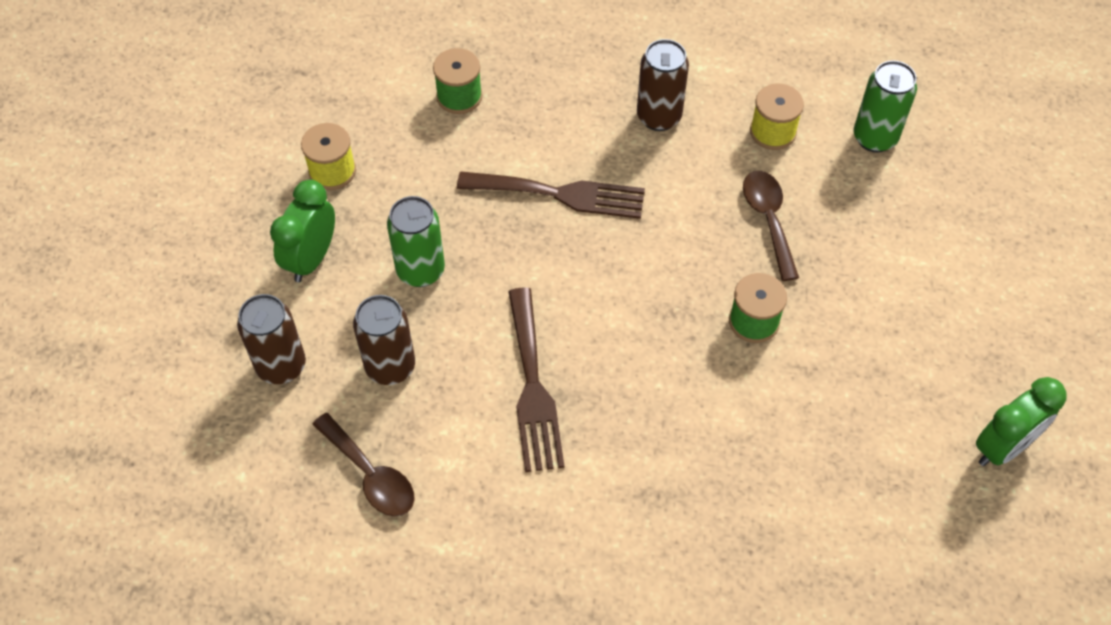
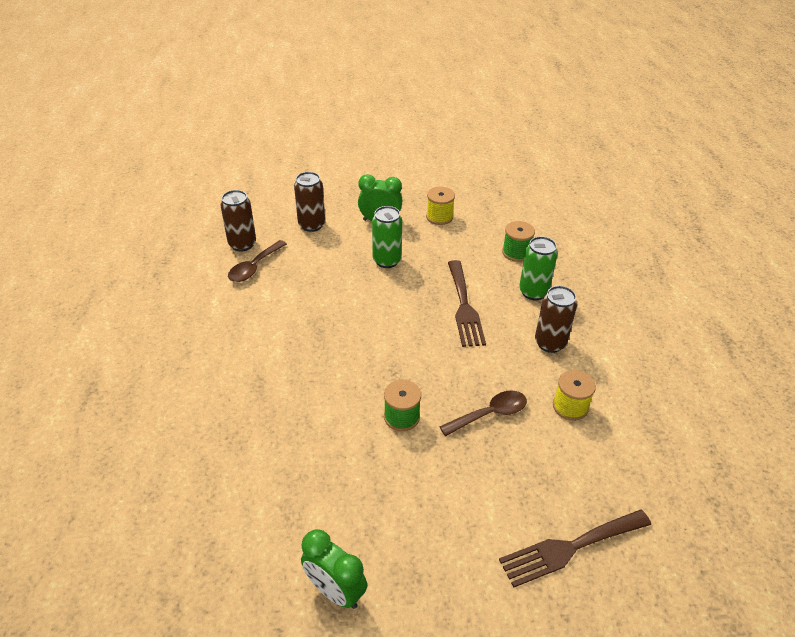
camera: 75 degrees right, 15 degrees down
(390, 367) = (321, 261): brown can -> brown can (242, 244)
(533, 387) = (322, 318): brown fork -> brown fork (570, 548)
(874, 138) = (598, 471): green can -> green can (533, 292)

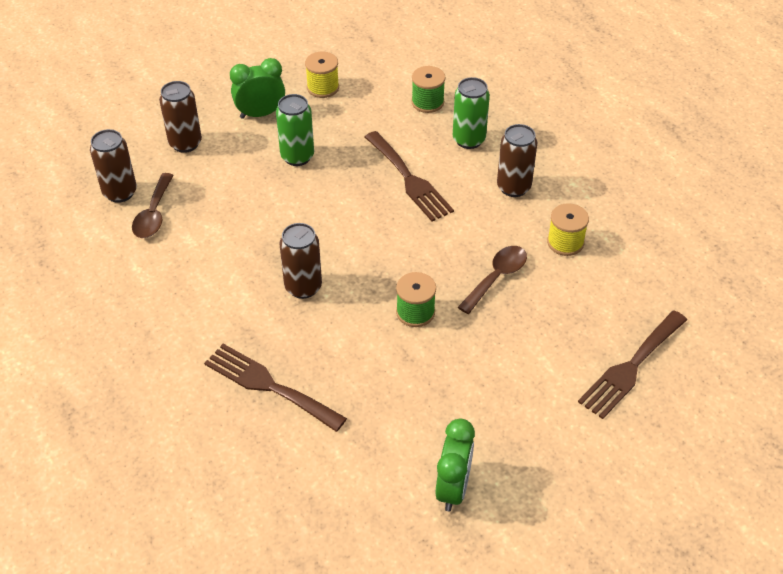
camera: 25 degrees left, 5 degrees up
(245, 431) = (269, 386): none -> brown fork
(325, 361) = (303, 287): none -> brown can
(335, 591) = (453, 488): green clock -> green clock turned 90 degrees counterclockwise

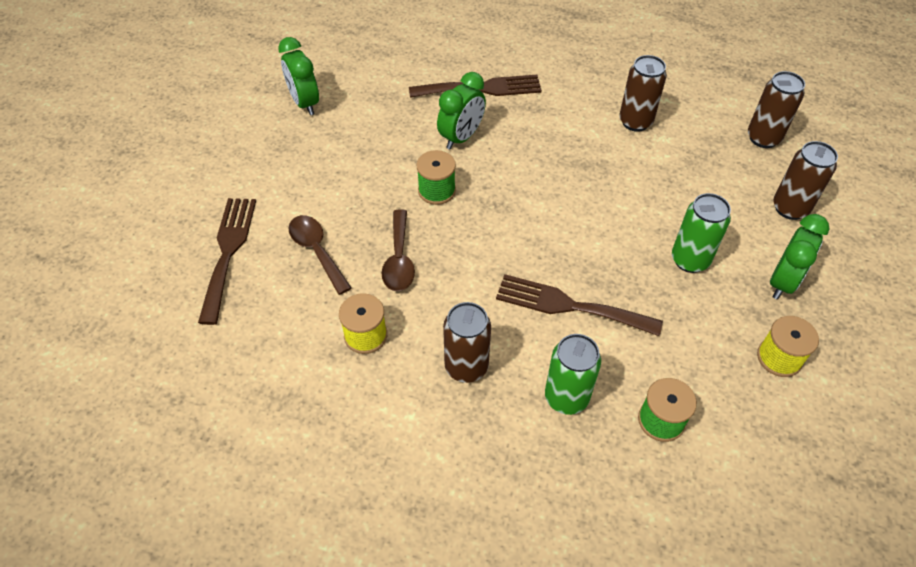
camera: 140 degrees right, 5 degrees up
(154, 214) = (715, 139): brown spoon -> brown spoon (317, 251)
(303, 287) = (538, 157): brown can -> brown can (635, 122)
(344, 347) = (461, 137): none -> green clock

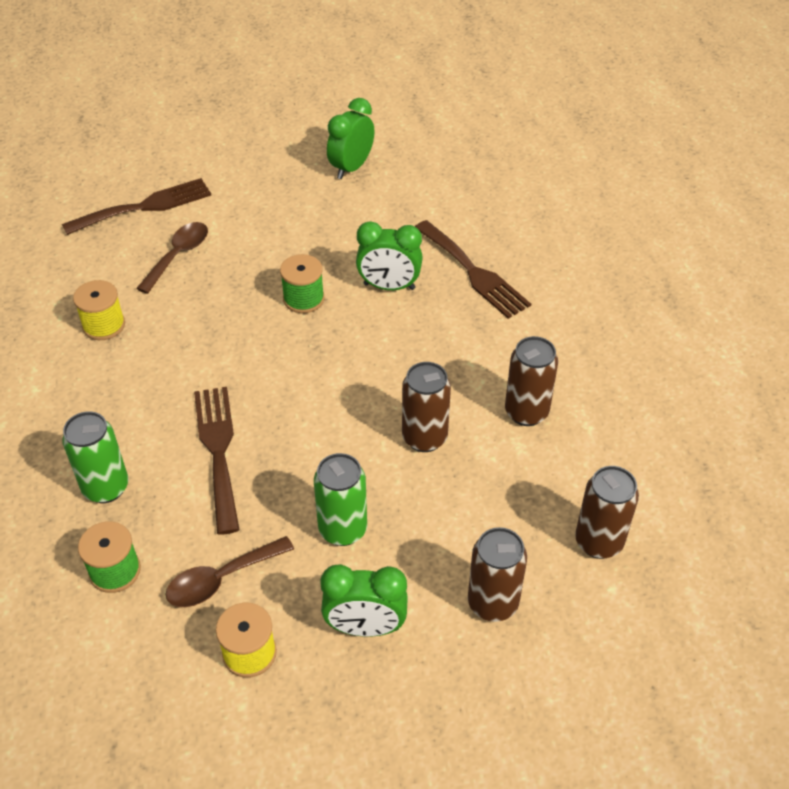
camera: 60 degrees right, 5 degrees down
(399, 259) = (202, 309): brown spoon -> brown spoon (222, 579)
(466, 367) = (104, 404): brown can -> brown can (424, 438)

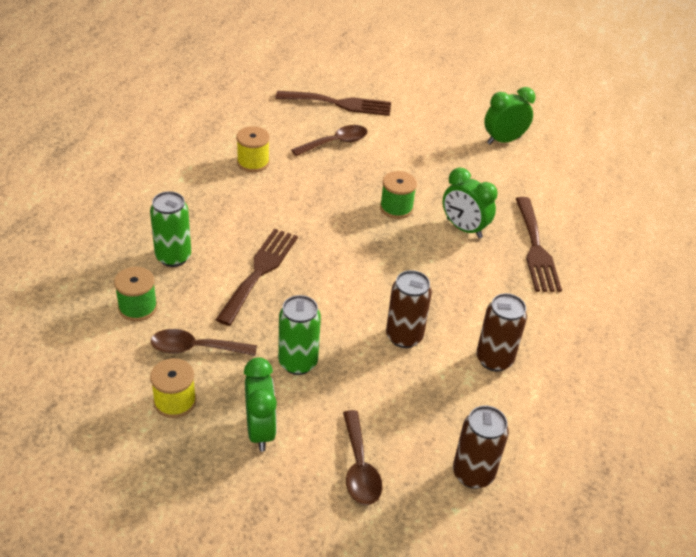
camera: 30 degrees right, 5 degrees down
(365, 627) = (260, 430): green clock -> green clock turned 135 degrees counterclockwise
(492, 603) = (359, 467): brown can -> brown spoon

